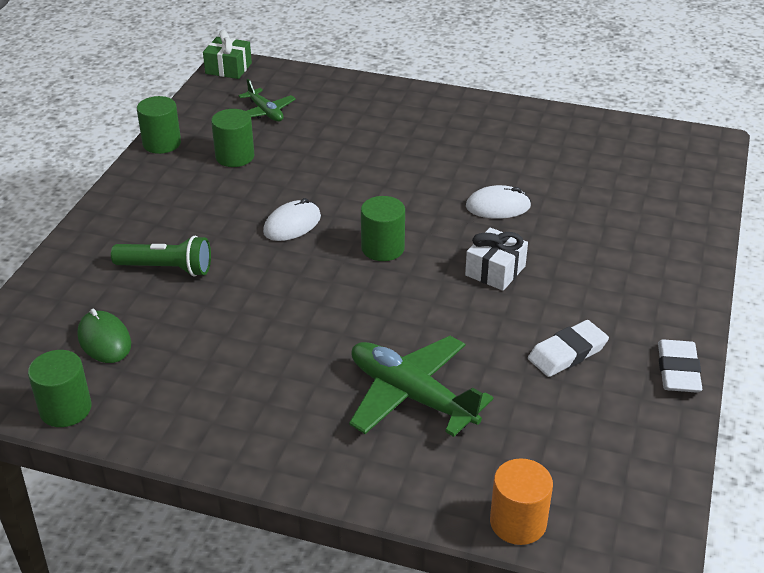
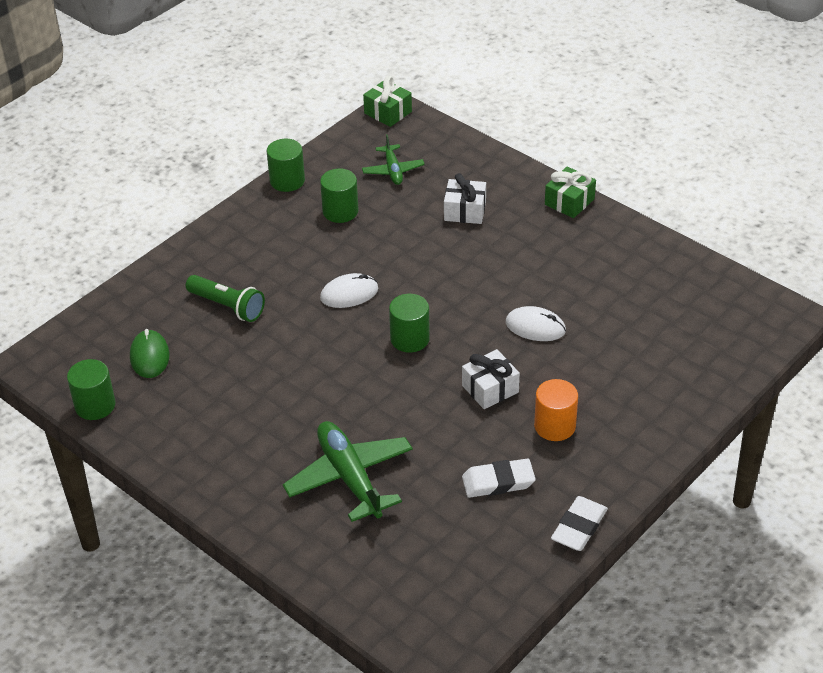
camera: 25 degrees right, 5 degrees up
(359, 129) = (465, 211): none -> white gift
(451, 100) = (569, 202): none -> green gift
(518, 522) = (364, 603): orange cylinder -> orange cylinder (554, 426)

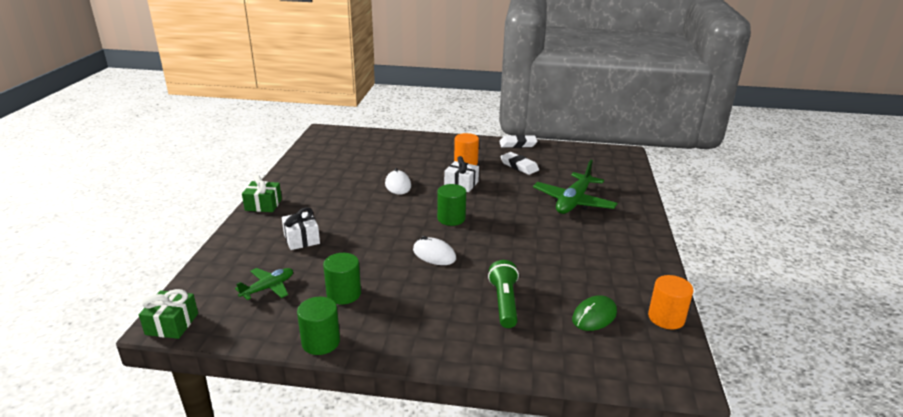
camera: 125 degrees left, 15 degrees down
(95, 405) = (666, 318): green cylinder -> orange cylinder

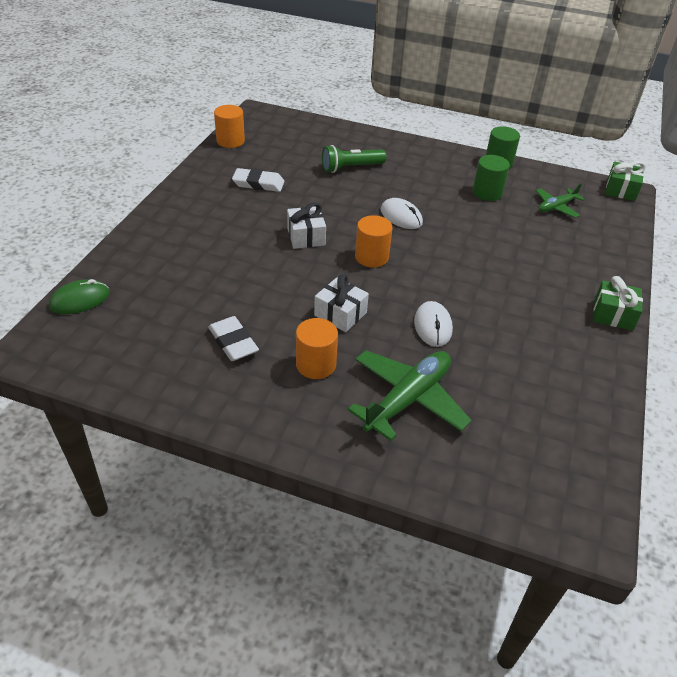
camera: 170 degrees left, 15 degrees up
(301, 239) = (543, 254): white gift -> white gift (306, 236)
(451, 218) = (371, 257): green cylinder -> orange cylinder
(504, 302) = (351, 168): green flashlight -> green flashlight turned 60 degrees clockwise
(518, 144) = (197, 407): white eraser -> white eraser (258, 183)
(573, 202) = (207, 259): green plane -> green plane (408, 399)
(594, 316) = (285, 149): green mouse -> green mouse (80, 300)

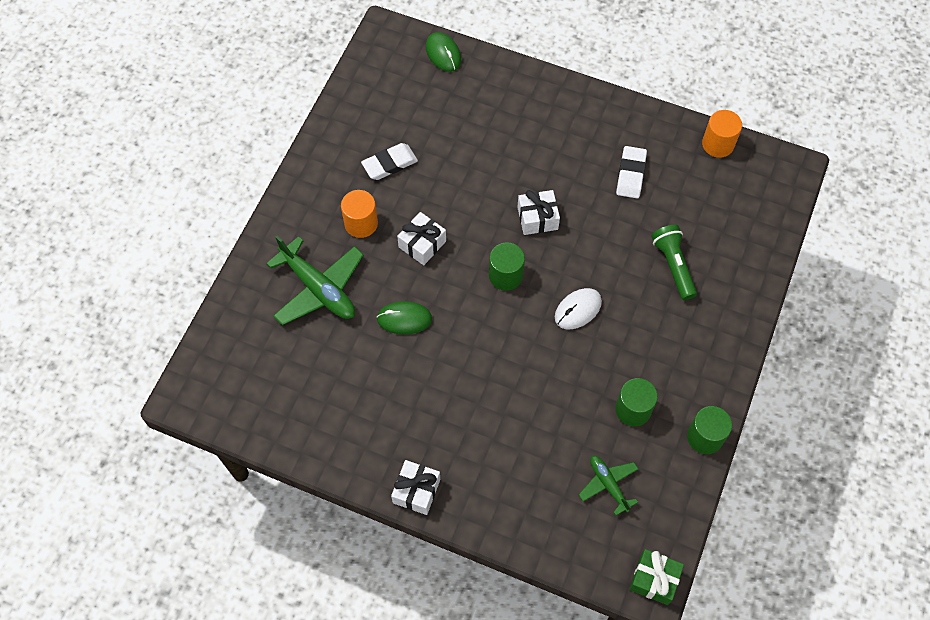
camera: 95 degrees right, 20 degrees up
(371, 257) = (505, 275): orange cylinder -> green cylinder
(433, 326) = (404, 319): white mouse -> green mouse
(613, 314) = (416, 491): green gift -> white gift

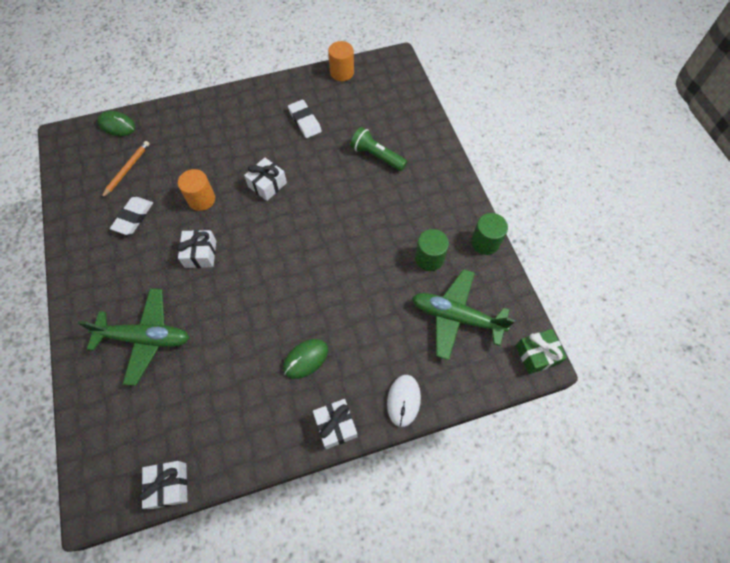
camera: 40 degrees left, 0 degrees up
(249, 429) = (169, 485): none -> white gift
(361, 223) = (143, 270): orange cylinder -> orange cylinder (201, 199)
(404, 319) = (228, 312): green mouse -> green mouse (305, 359)
(418, 109) = (127, 170): none -> orange pencil
(505, 275) = (276, 234): green cylinder -> none
(578, 310) = (341, 222): white mouse -> white mouse (403, 400)
(608, 484) = (456, 317): green plane -> green plane, size x1.78

